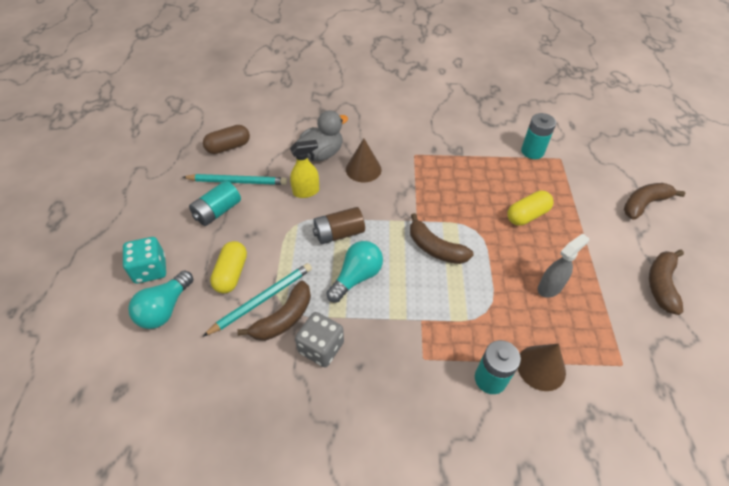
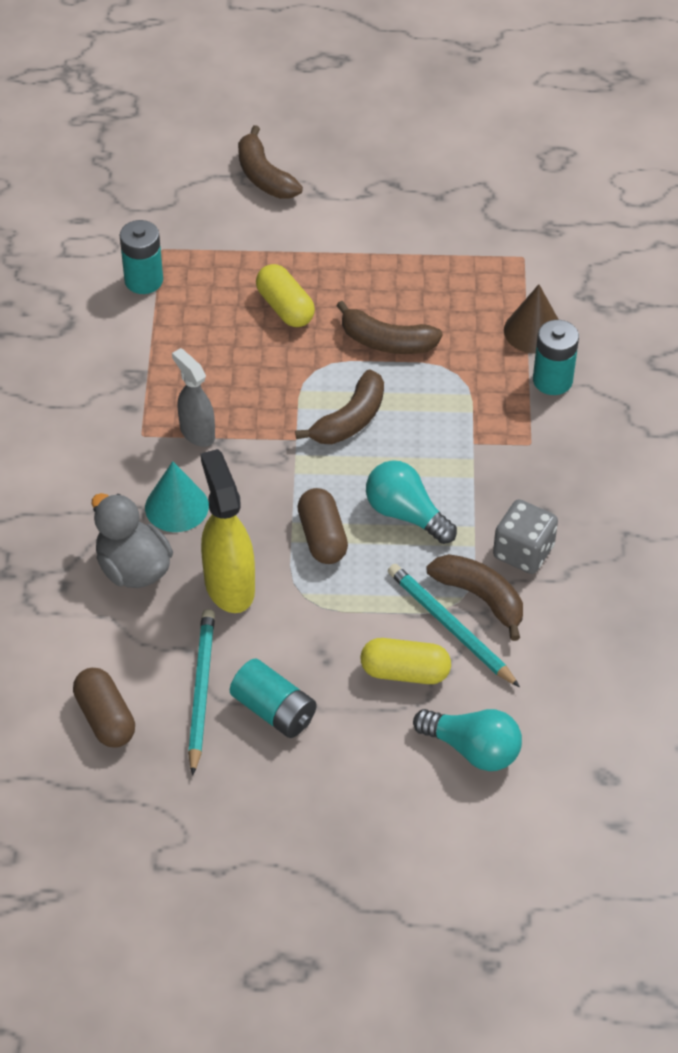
camera: 90 degrees left, 0 degrees up
(150, 269) = (400, 785): turquoise dice -> none
(306, 192) = (229, 585): yellow spray bottle -> yellow spray bottle, size x1.55
(339, 233) = (322, 537): brown battery -> brown capsule
(363, 169) = (176, 506): brown cone -> turquoise cone
(550, 287) = (415, 303): grey spray bottle -> grey spray bottle (197, 432)
(661, 284) = (406, 194): brown banana -> brown banana (386, 342)

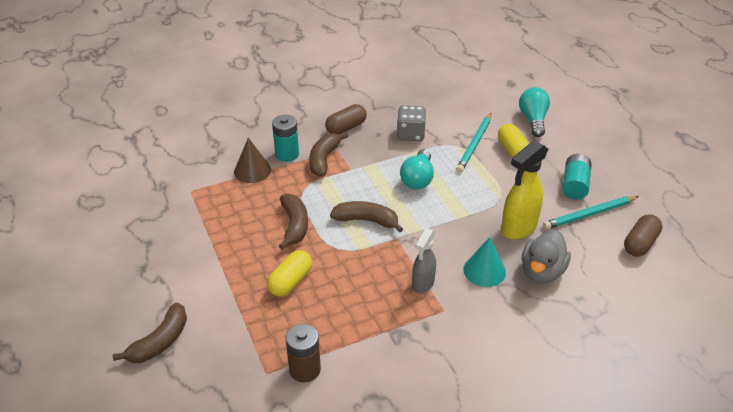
camera: 115 degrees left, 10 degrees down
(143, 280) = (305, 369): turquoise battery -> brown battery
(322, 537) = (457, 204): brown capsule -> brown capsule (346, 128)
(480, 597) = (449, 140): brown banana -> brown banana (324, 159)

